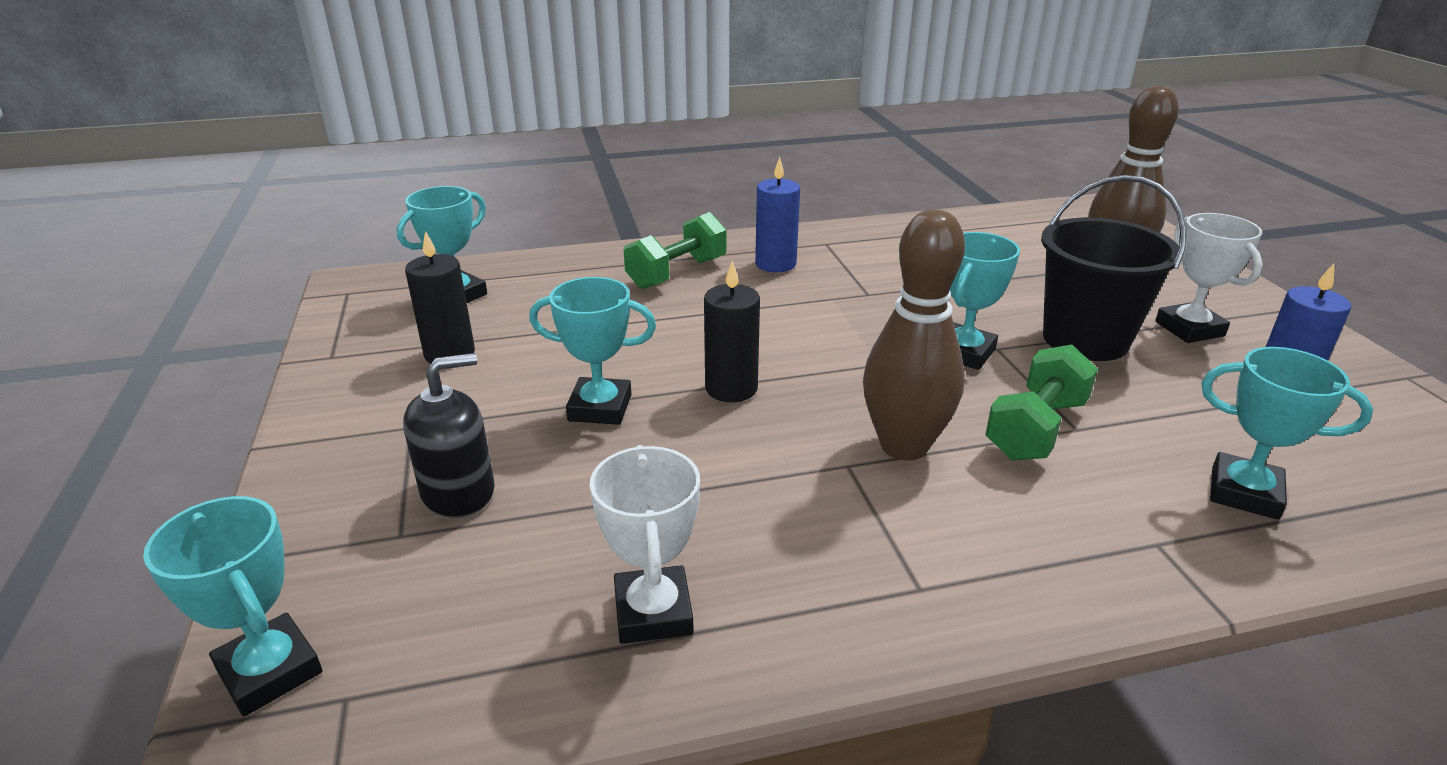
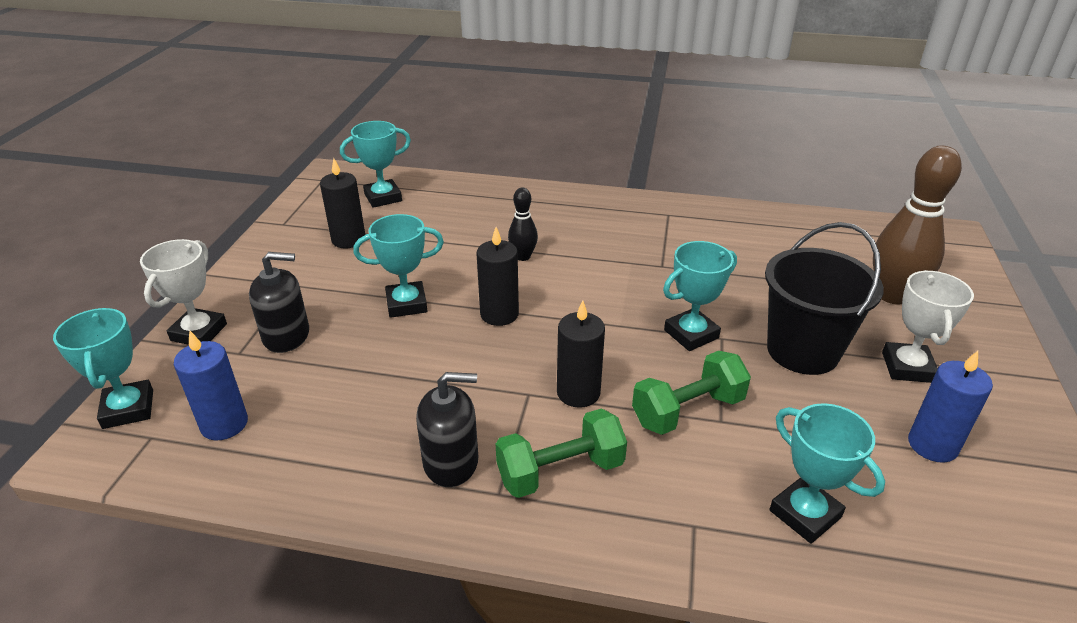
camera: 25 degrees right, 5 degrees up
(600, 408) = (406, 304): turquoise trophy -> turquoise trophy turned 45 degrees counterclockwise
(653, 612) = (331, 448): white trophy -> white trophy (199, 332)
(677, 273) = (537, 214): green dumbbell -> green dumbbell (560, 471)
(702, 320) = (523, 256): none -> black bowling pin
(775, 264) = (614, 223): blue candle -> blue candle (224, 424)
(828, 573) = (451, 462): none -> black soap dispenser
(903, 446) = (578, 392): brown bowling pin -> black candle

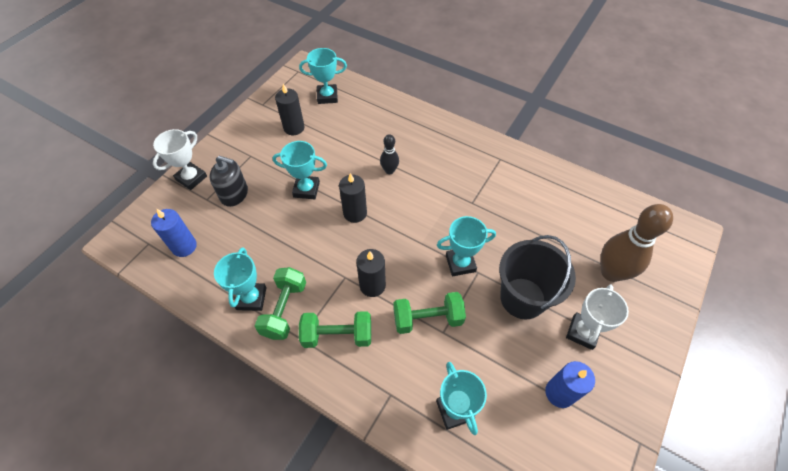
camera: 20 degrees right, 20 degrees up
(128, 409) = (143, 221): turquoise trophy -> turquoise trophy (251, 298)
(451, 462) = (284, 309): black soap dispenser -> green dumbbell

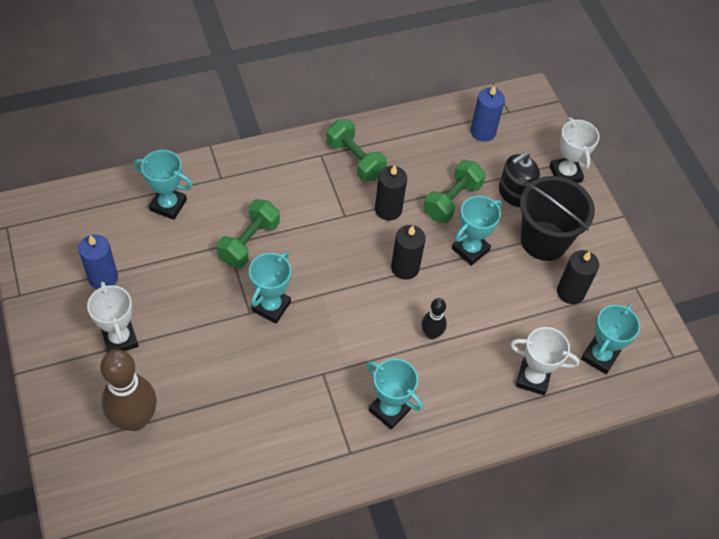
camera: 125 degrees right, 0 degrees up
(251, 298) = (386, 146): turquoise trophy -> turquoise trophy (389, 410)
(337, 335) = (298, 177): green dumbbell -> green dumbbell (452, 200)
(370, 114) = (533, 378): none -> white trophy
(372, 285) = (317, 228): black candle -> black candle (388, 209)
(522, 298) = (192, 324): black bucket -> black bucket (544, 240)

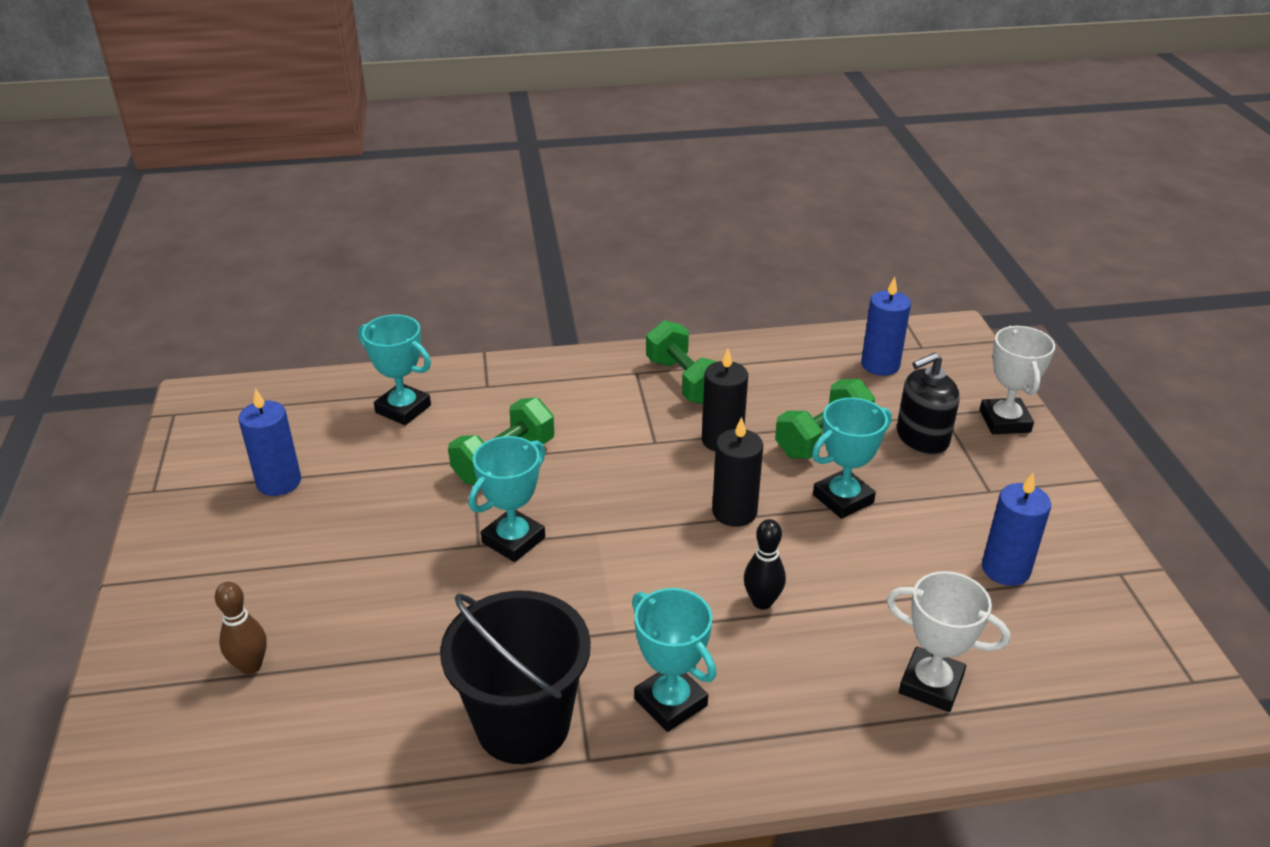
camera: 15 degrees right, 20 degrees down
(120, 339) = (272, 558): white trophy -> none
(135, 419) = (250, 666): brown bowling pin -> brown bowling pin, size x0.51
(544, 240) = (964, 498): black bucket -> black bucket (523, 724)
(570, 292) = (1005, 569): black candle -> blue candle
(599, 356) = (1054, 665): turquoise trophy -> none

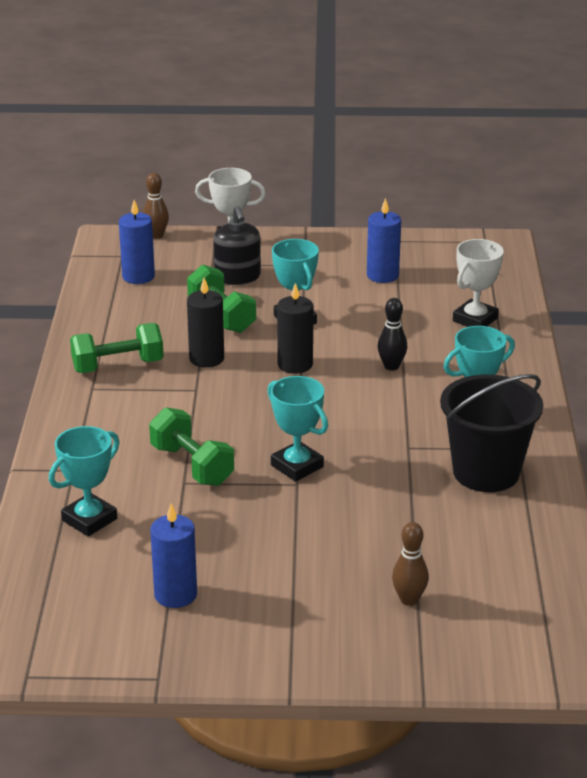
camera: 80 degrees left, 5 degrees down
(984, 362) = (156, 235): none -> brown bowling pin

